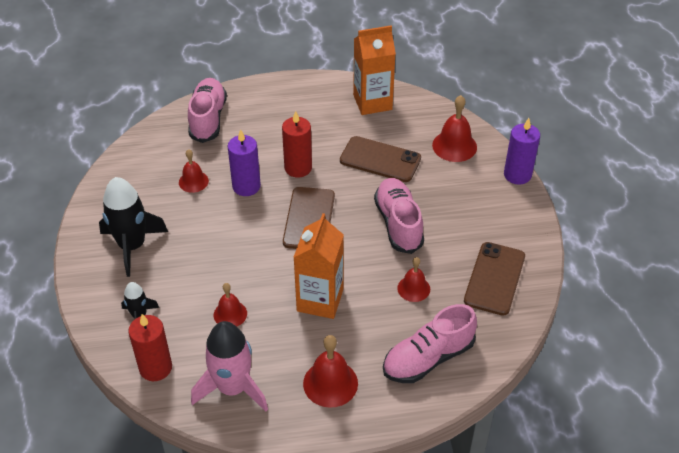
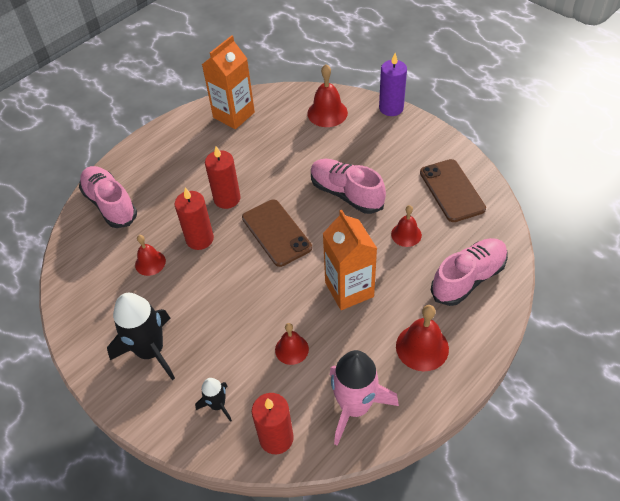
camera: 35 degrees left, 5 degrees up
(246, 186) = (199, 239): purple candle -> red candle
(380, 159) = (284, 154): brown phone -> none
(428, 358) = (468, 278): pink shoe -> pink shoe turned 150 degrees counterclockwise

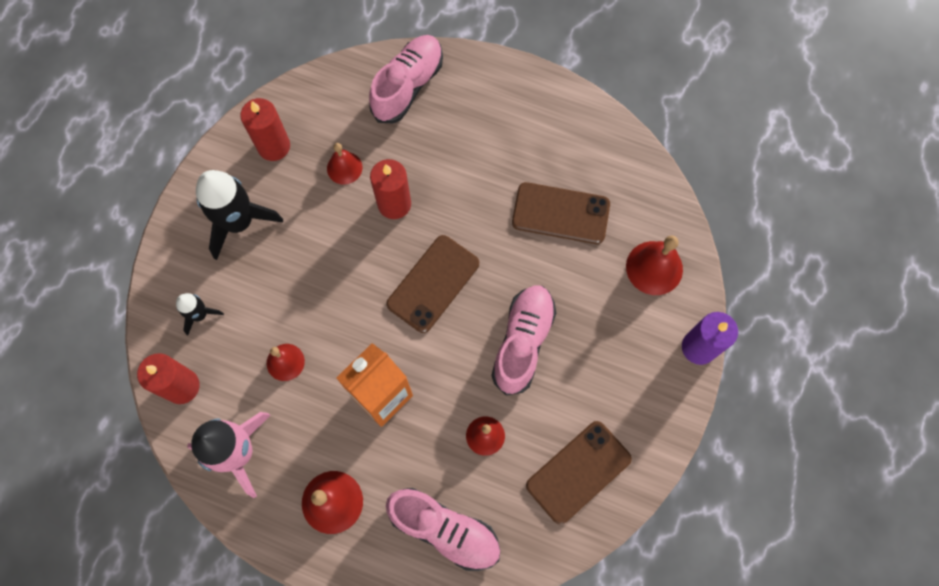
camera: 65 degrees right, 20 degrees up
(227, 199) = (463, 207): red candle -> red candle (274, 146)
(234, 115) = (602, 154): orange carton -> none
(263, 147) = (560, 213): none -> brown phone

